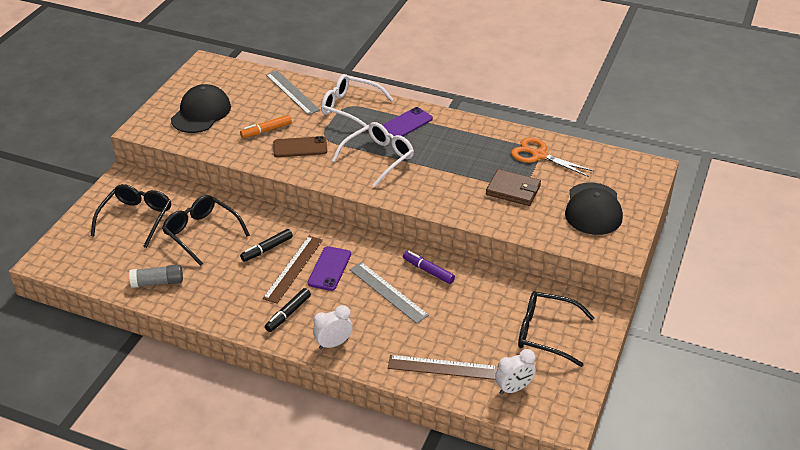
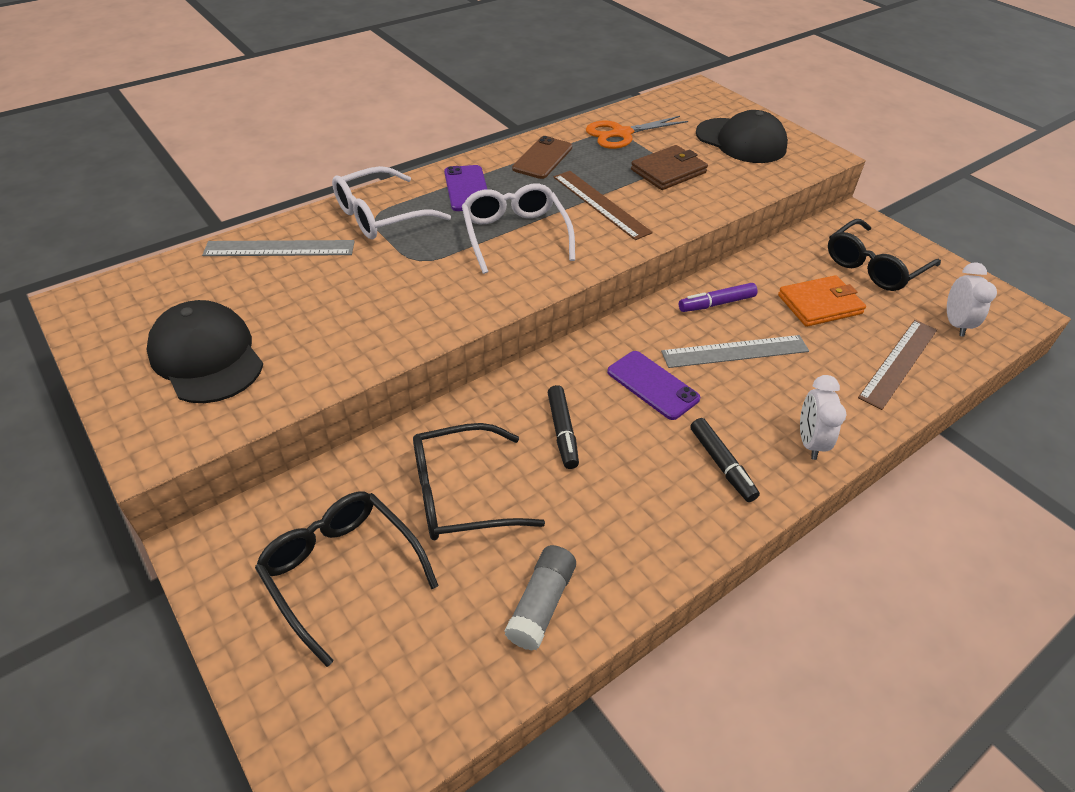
camera: 60 degrees left, 5 degrees up
(266, 130) = (340, 306): orange marker -> none
(293, 268) = (626, 421): brown ruler -> brown ruler (600, 204)
(300, 147) = (418, 290): brown phone -> brown phone (542, 158)
(472, 317) = (819, 304): none -> orange wallet

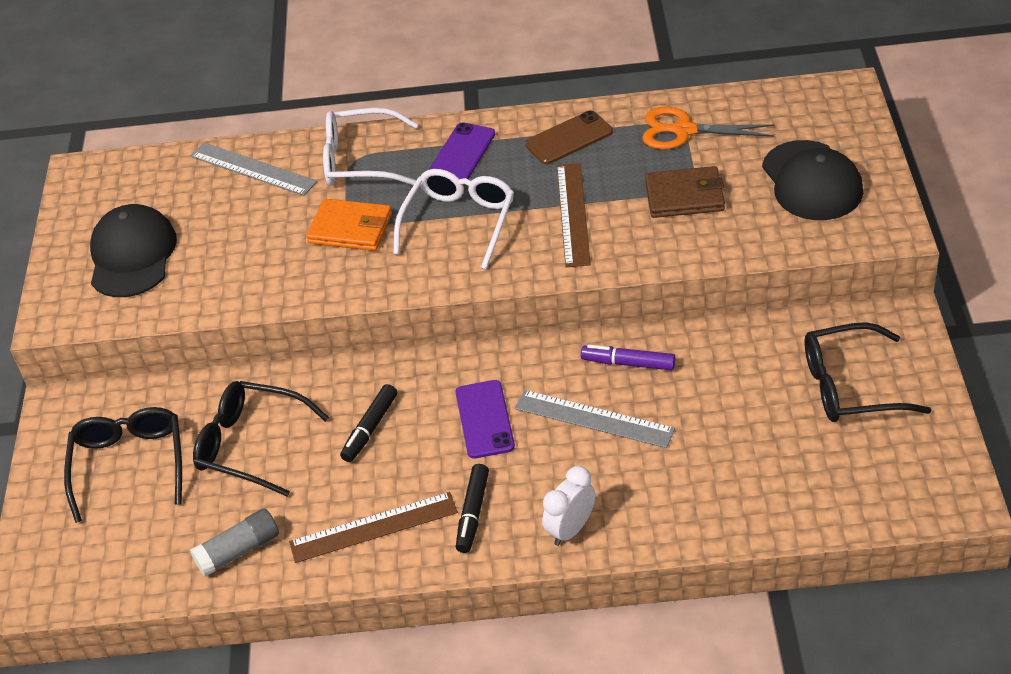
camera: 40 degrees right, 0 degrees up
(819, 304) = (735, 405): orange wallet -> orange wallet (350, 228)
(898, 362) = (747, 496): brown ruler -> brown ruler (373, 527)
(955, 324) = (862, 484): white clock -> none

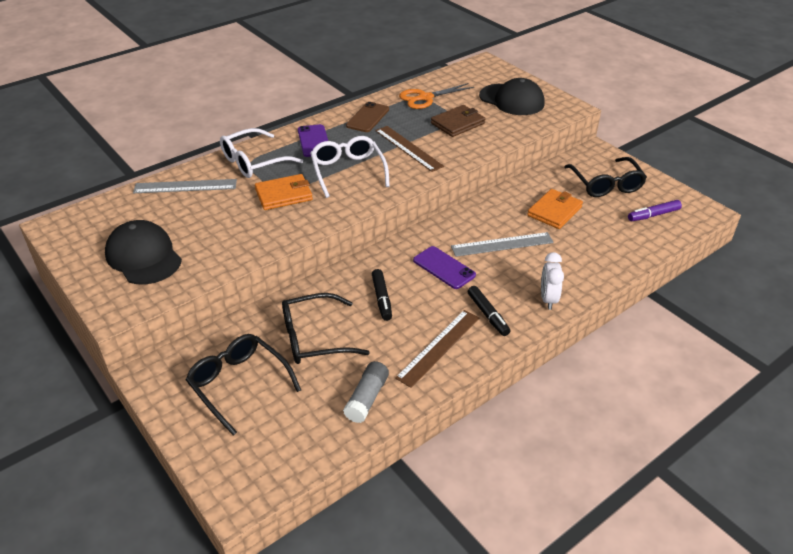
camera: 40 degrees left, 5 degrees down
(628, 363) = (491, 214): purple marker -> purple marker (653, 215)
(722, 398) = (554, 211): none -> orange wallet
(850, 386) = (606, 184): black glasses -> black glasses turned 60 degrees counterclockwise

